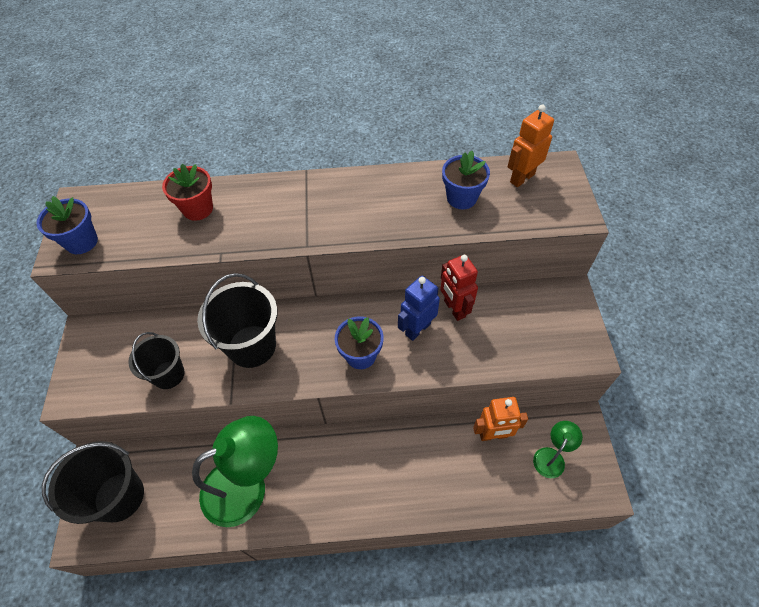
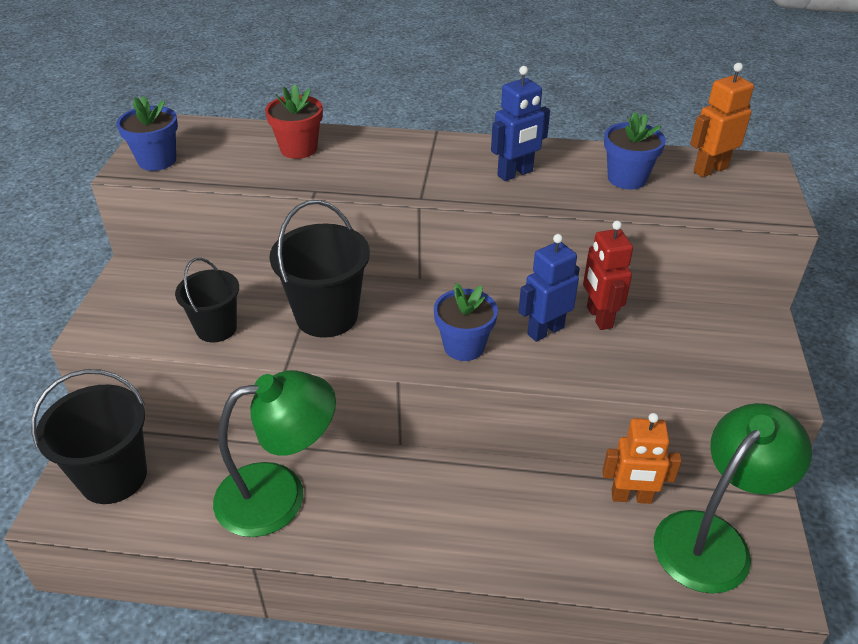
camera: 10 degrees right, 15 degrees down
(376, 207) = (515, 174): none -> blue robot
(551, 456) = (713, 538): green lamp -> green lamp, size x2.06

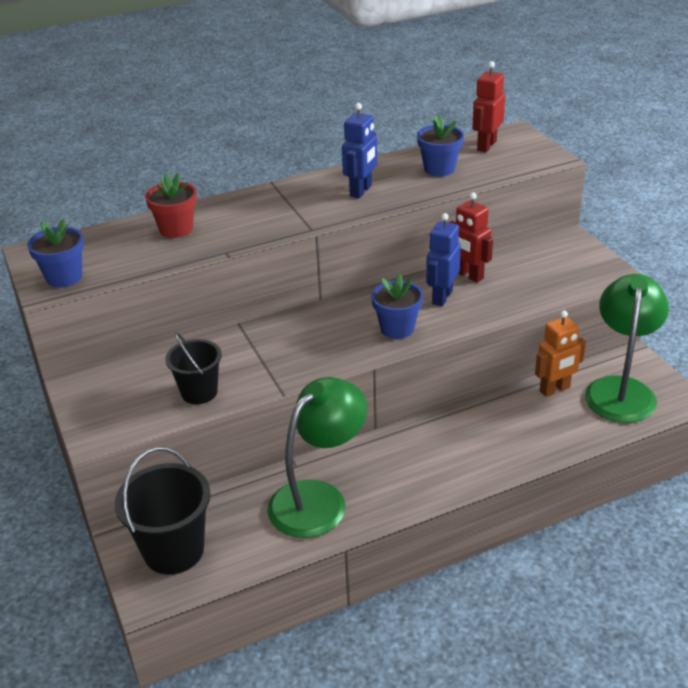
camera: 30 degrees left, 5 degrees down
(327, 316) = (277, 350): black bucket -> none
(710, 169) = (486, 146): orange robot -> red robot

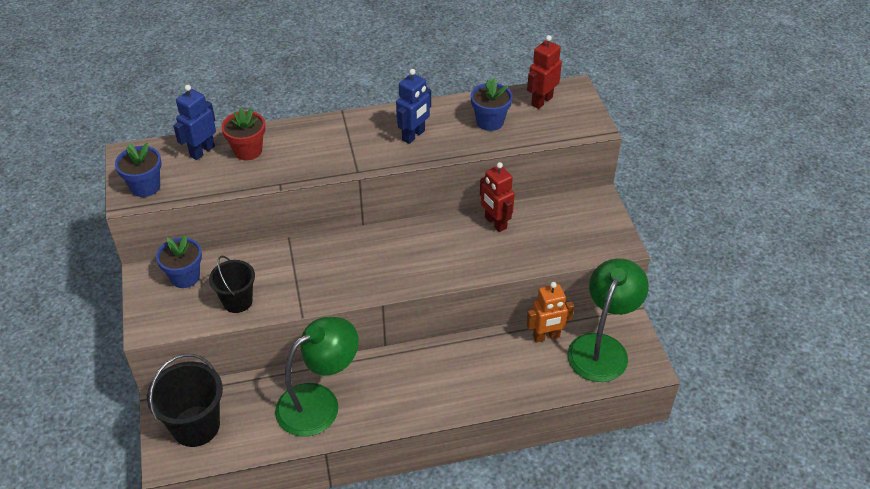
camera: 10 degrees right, 10 degrees up
(397, 328) = (415, 268): blue flower pot -> blue flower pot (185, 277)
(442, 297) = (464, 242): blue robot -> blue robot (202, 151)

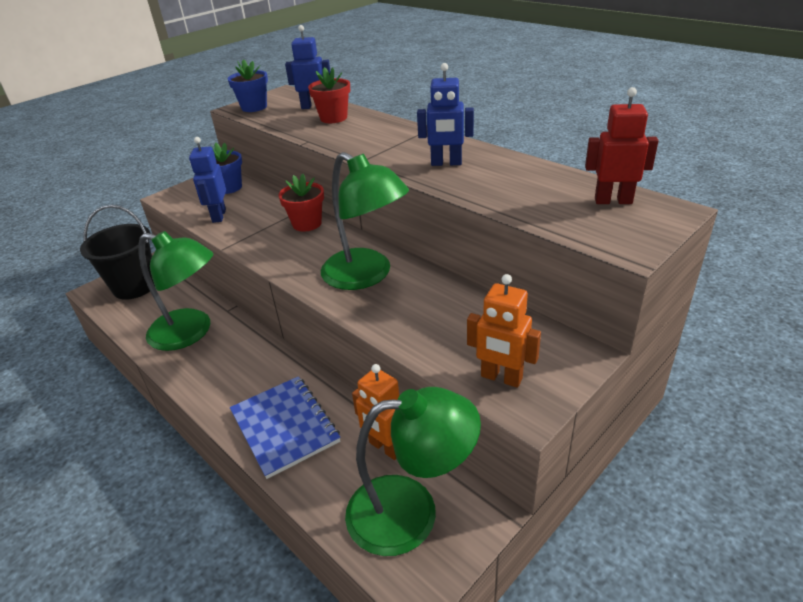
camera: 60 degrees right, 10 degrees down
(237, 301) = (218, 216): black bucket -> blue robot
(319, 251) = (307, 224): none -> red flower pot
(432, 250) = (366, 276): none -> green lamp
(485, 380) = (284, 427): none -> blue notebook
(490, 121) = (527, 188): blue flower pot -> none
(495, 223) = (448, 296): red robot -> none
(589, 241) = (501, 378): none -> orange robot

